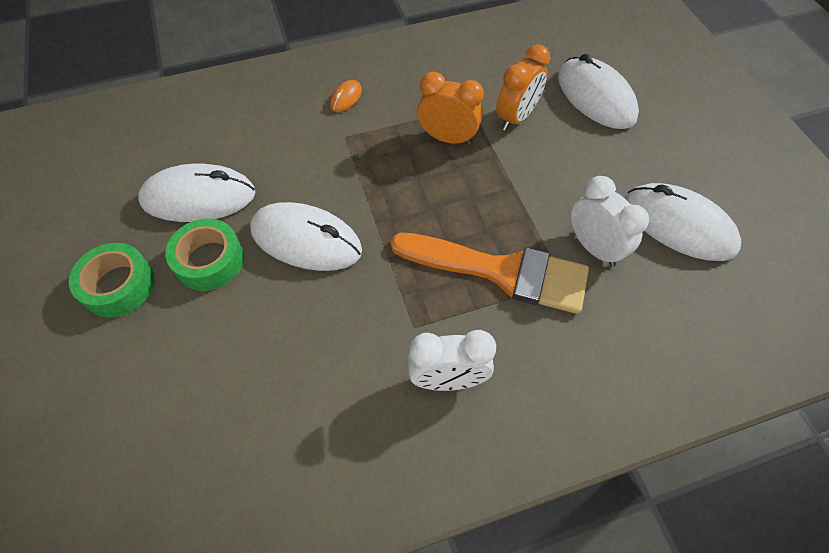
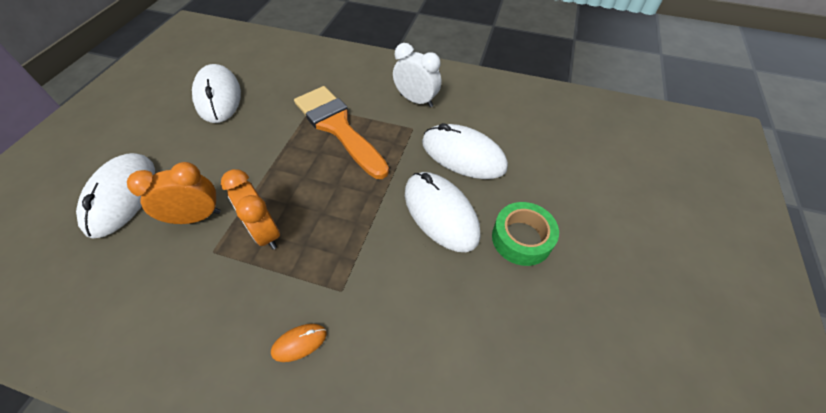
camera: 145 degrees left, 5 degrees down
(119, 285) = (601, 258): green tape -> none
(199, 197) = (510, 306): white mouse -> white mouse (463, 155)
(593, 247) = (275, 111): white clock -> none

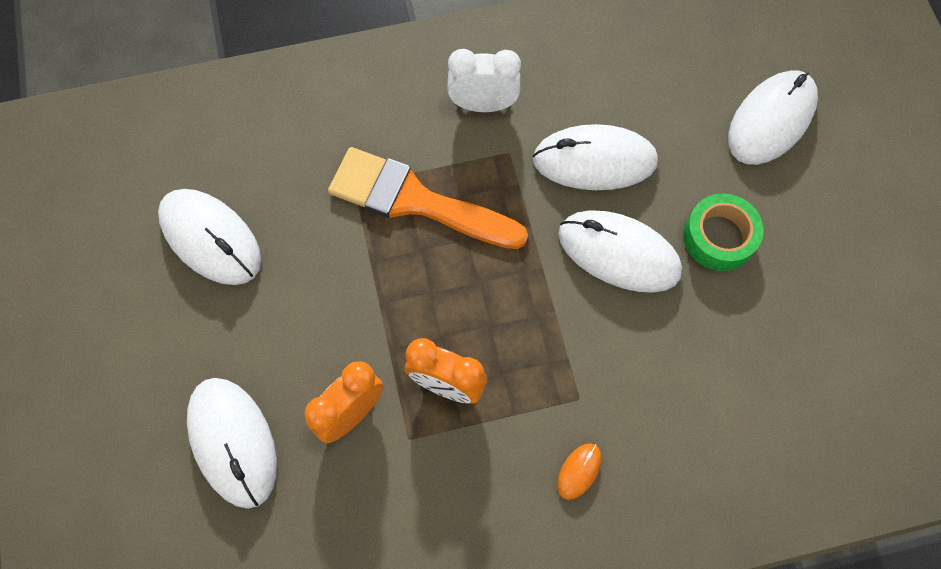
camera: 30 degrees left, 15 degrees up
(607, 186) = (771, 120): none -> white mouse

